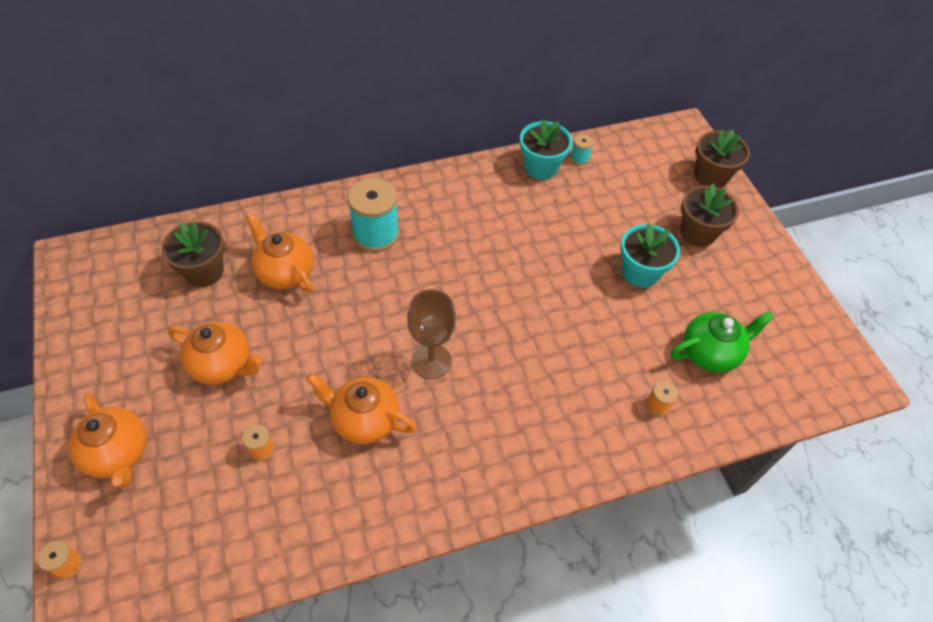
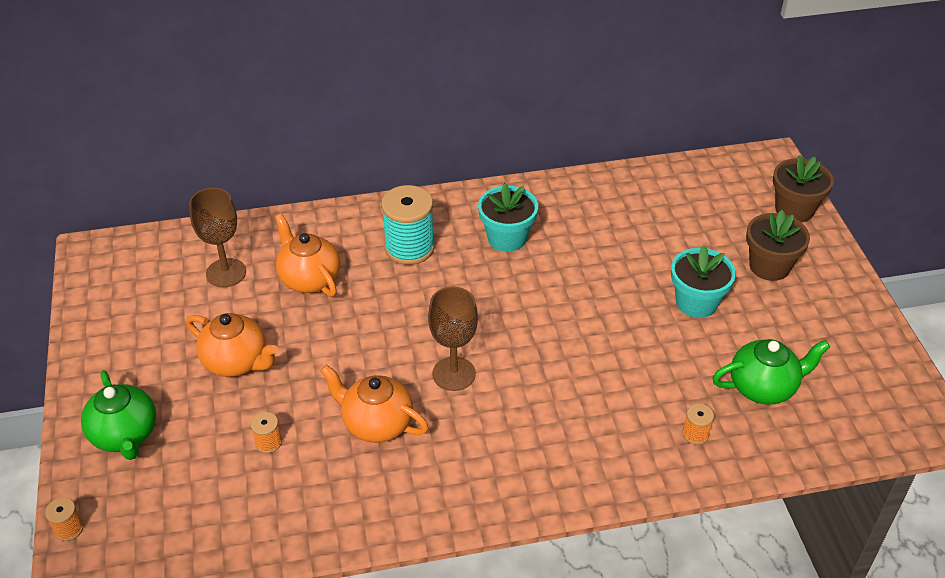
camera: 10 degrees right, 10 degrees down
(118, 454) = (125, 435): orange teapot -> green teapot
(204, 271) = (226, 273): brown flower pot -> brown goblet
(541, 167) = (600, 190): turquoise flower pot -> turquoise flower pot (507, 238)
(579, 158) = (645, 184): turquoise spool -> none

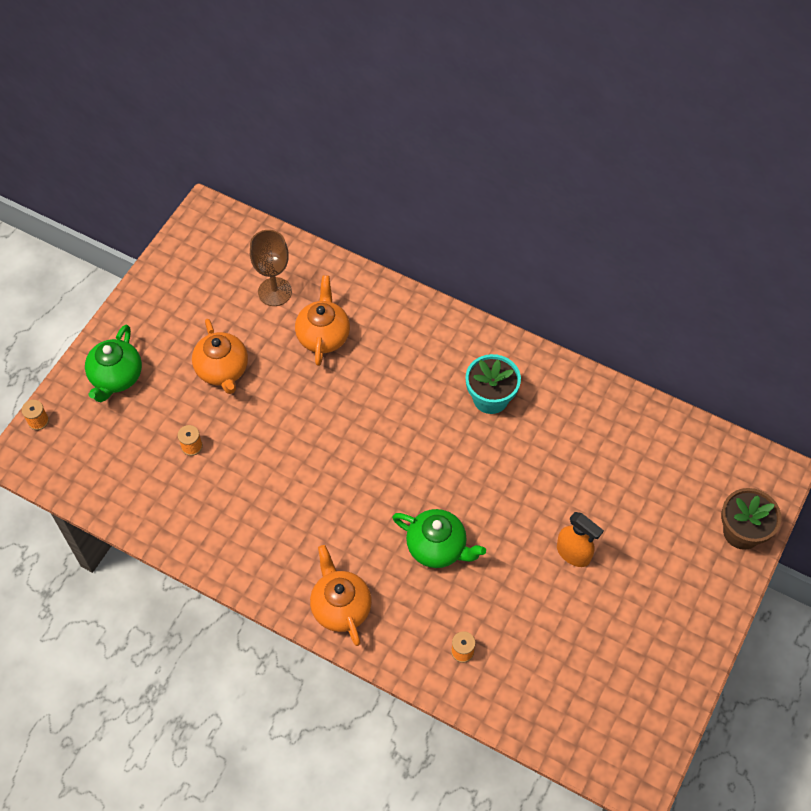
camera: 40 degrees right, 15 degrees up
(376, 423) = (267, 483): orange teapot -> orange teapot (341, 607)
(409, 248) = (413, 357): turquoise spool -> none
(454, 374) = (348, 482): brown goblet -> none
(696, 302) = (573, 553): turquoise flower pot -> orange spray bottle
(763, 387) = (548, 655): green teapot -> green teapot (437, 547)
(769, 266) = (663, 565): brown flower pot -> none

